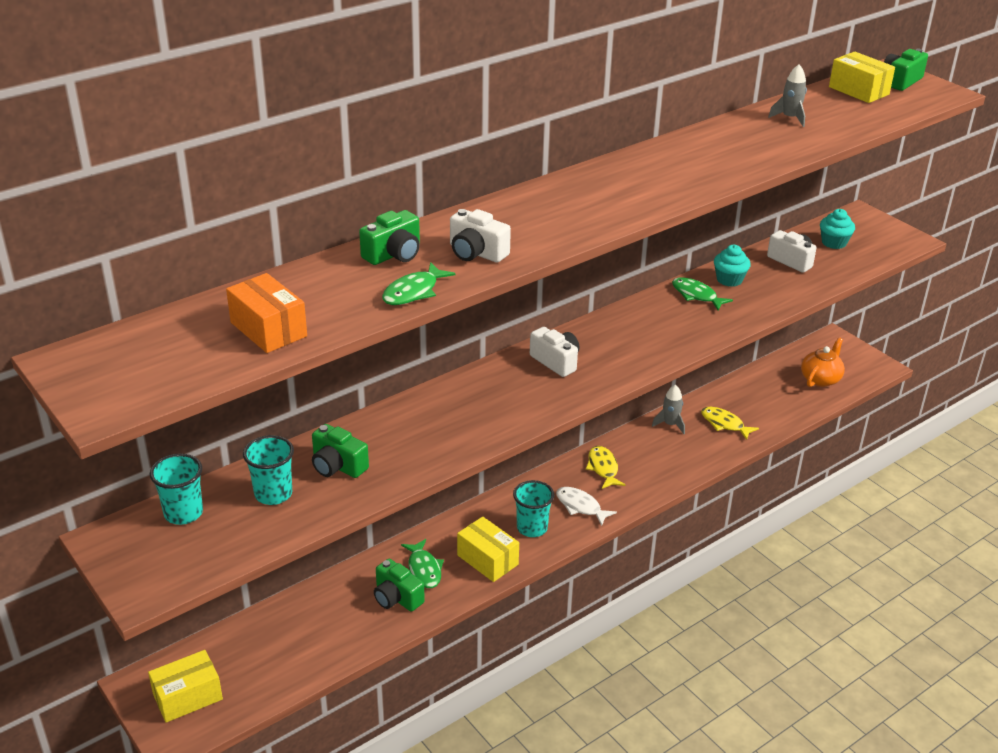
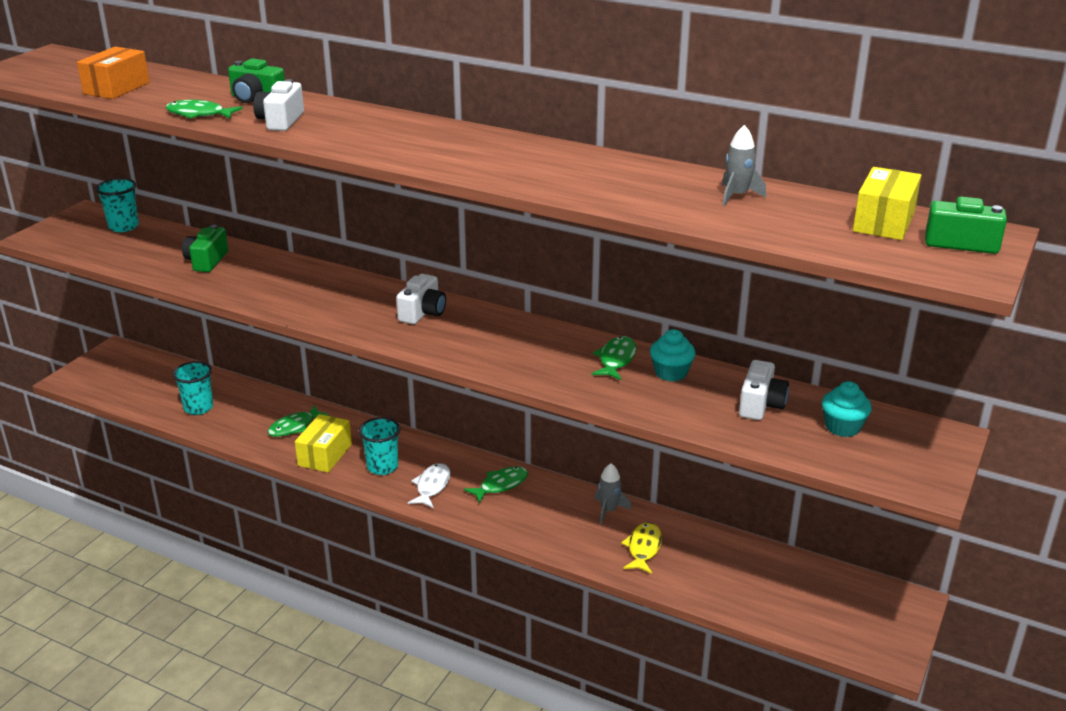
camera: 65 degrees right, 5 degrees down
(188, 697) = (110, 371): yellow box -> none
(273, 494) = (160, 248): turquoise cup -> turquoise cup (198, 408)
(397, 597) = (253, 424): green camera -> none
(603, 468) = (500, 485): yellow fish -> green fish
(820, 379) = (806, 607): orange teapot -> none

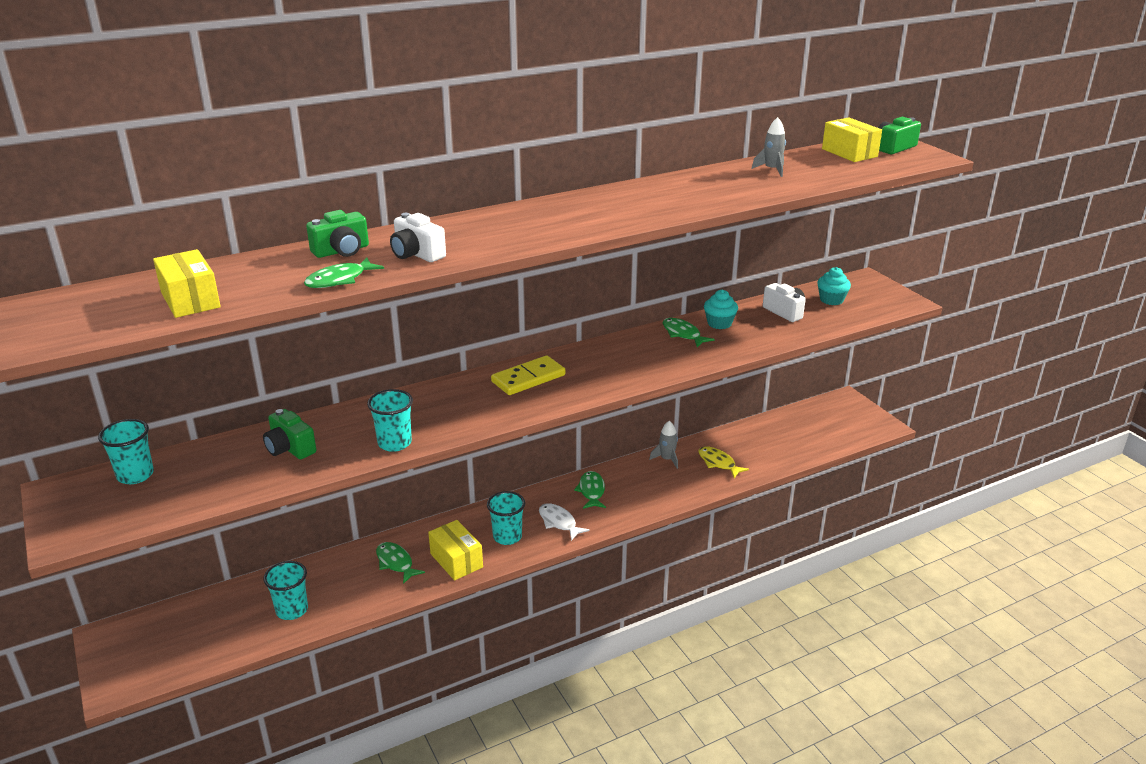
camera: 55 degrees left, 0 degrees up
(116, 88) = (190, 300): orange box -> yellow box
(253, 296) = (394, 443): none -> turquoise cup
(294, 427) = (396, 563): green fish -> green fish turned 150 degrees clockwise
(423, 313) = (528, 378): white camera -> yellow domino

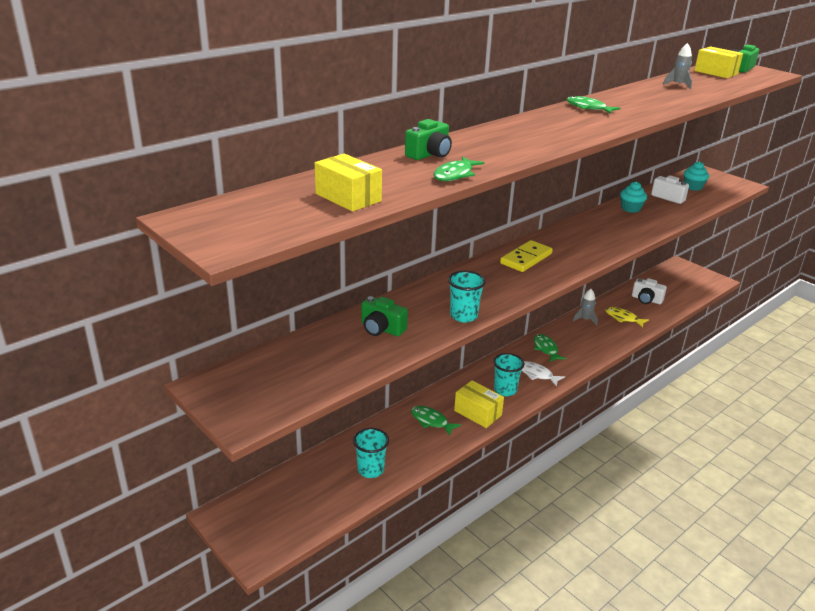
camera: 15 degrees left, 0 degrees up
(135, 475) = (265, 365): turquoise cup -> none
(416, 254) = (492, 153): white camera -> white camera (646, 300)
(683, 334) = (611, 218): green fish -> green fish (588, 108)

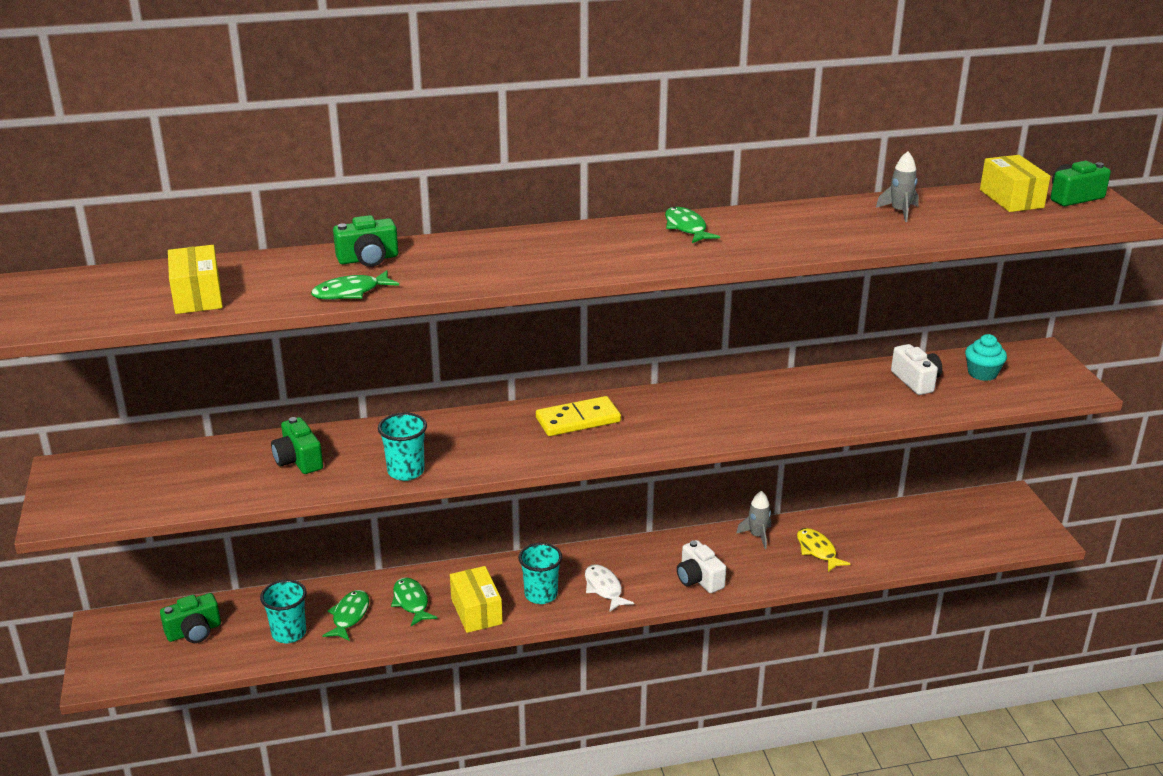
camera: 30 degrees right, 0 degrees up
(300, 493) = (194, 631): none -> green camera
(546, 349) = (654, 559): green fish -> green fish (349, 616)
(630, 208) = (828, 385): turquoise cupcake -> none
(646, 300) = (887, 534): white camera -> white camera (698, 579)

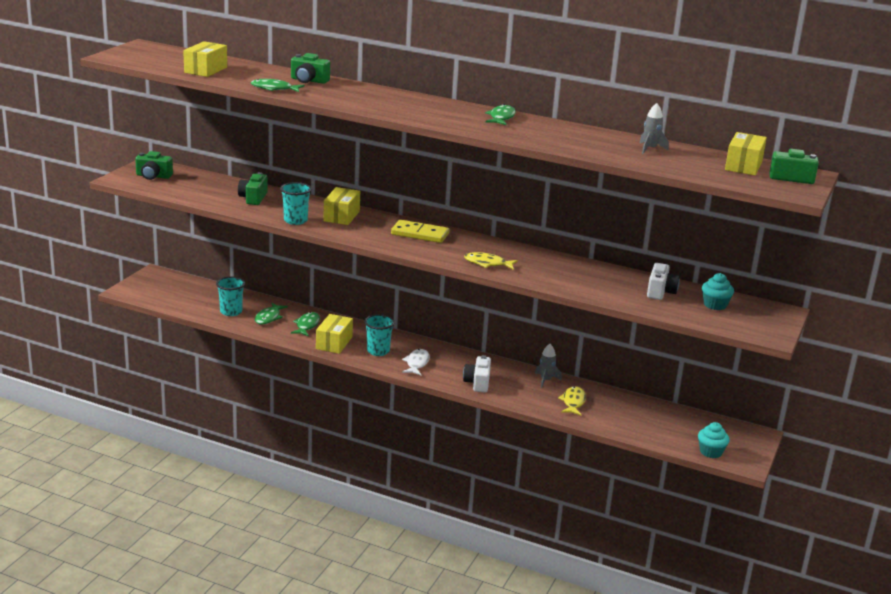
camera: 35 degrees right, 5 degrees down
(194, 631) = (190, 292): green camera -> green camera (153, 176)
(349, 616) = (269, 317): green fish -> green fish turned 150 degrees clockwise
(450, 436) = (341, 216): none -> yellow box
(710, 428) = (487, 263): none -> yellow fish
(1004, 542) = (711, 452): none -> turquoise cupcake

